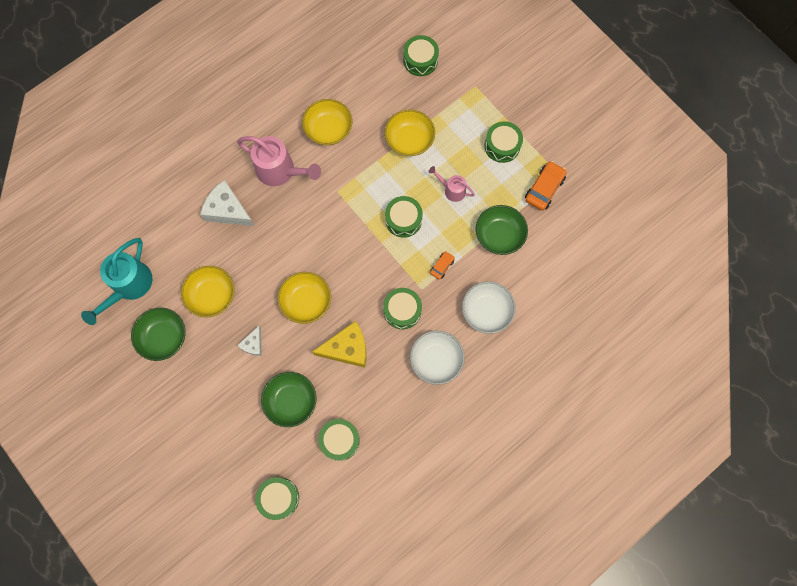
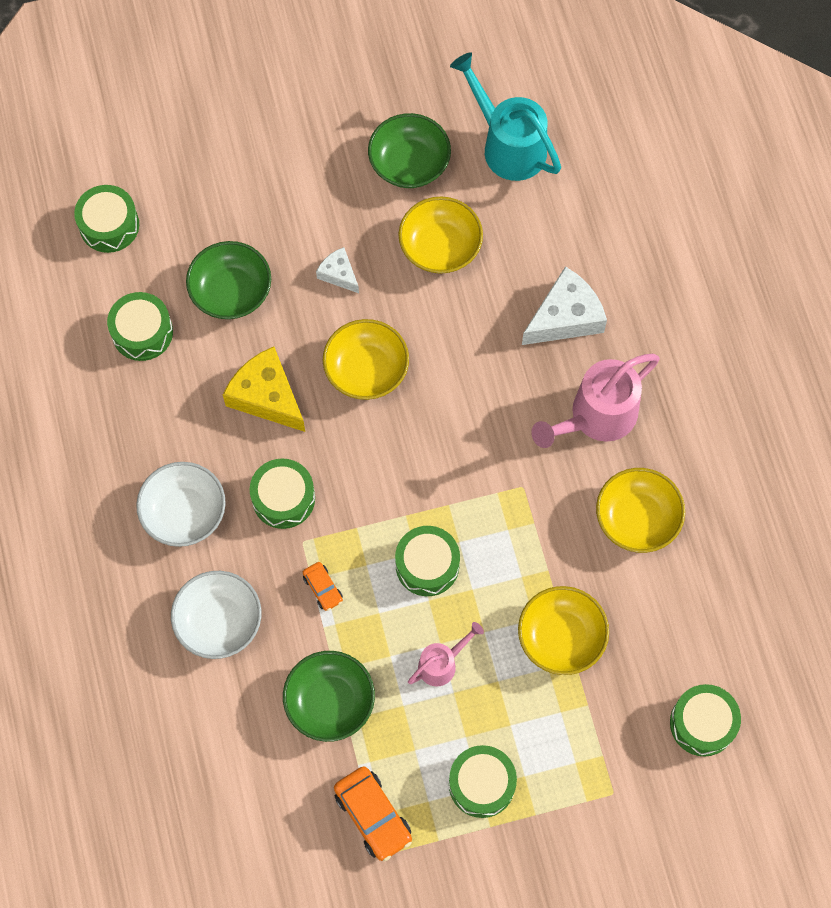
camera: 115 degrees right, 5 degrees down
(347, 348) = (267, 396): yellow cheese -> yellow cheese turned 120 degrees clockwise

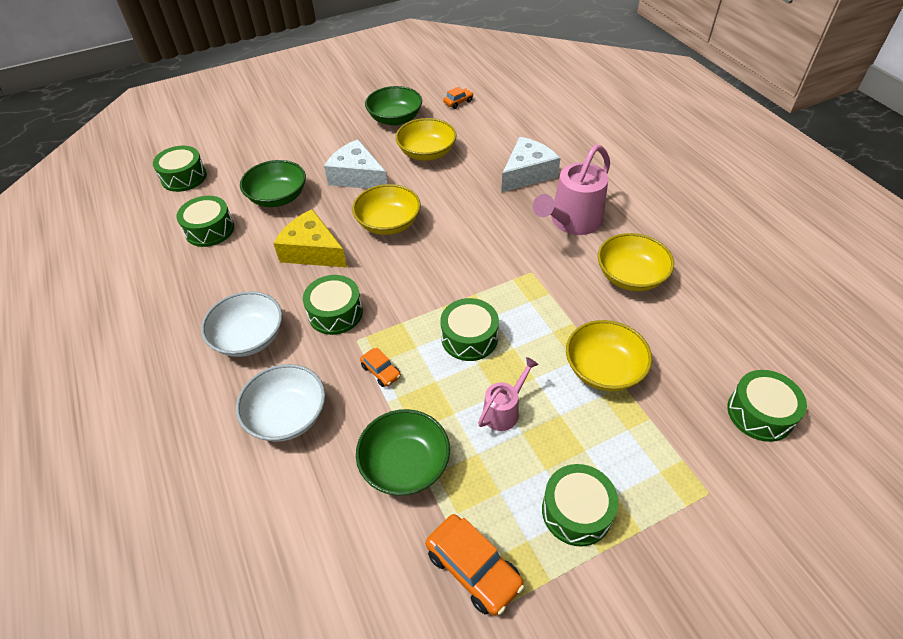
camera: 10 degrees left, 20 degrees down
(339, 274) = (357, 176): white cheese -> white cheese, size x1.83
(508, 145) = (458, 102): turquoise watering can -> orange car

